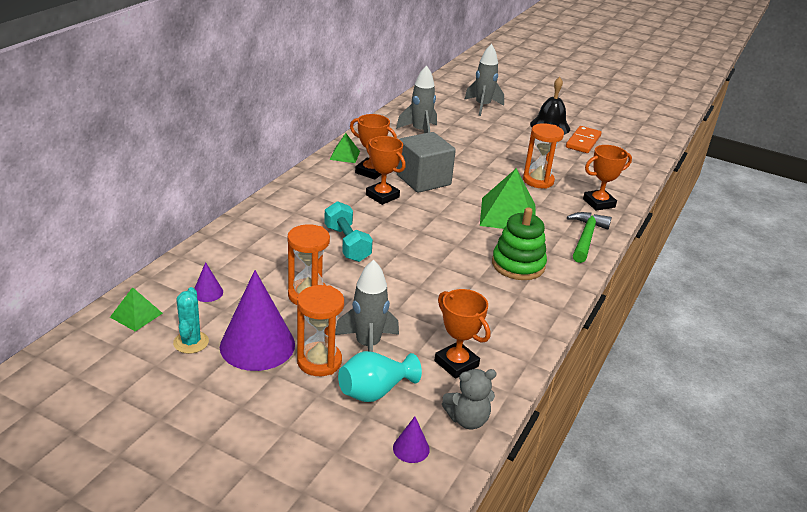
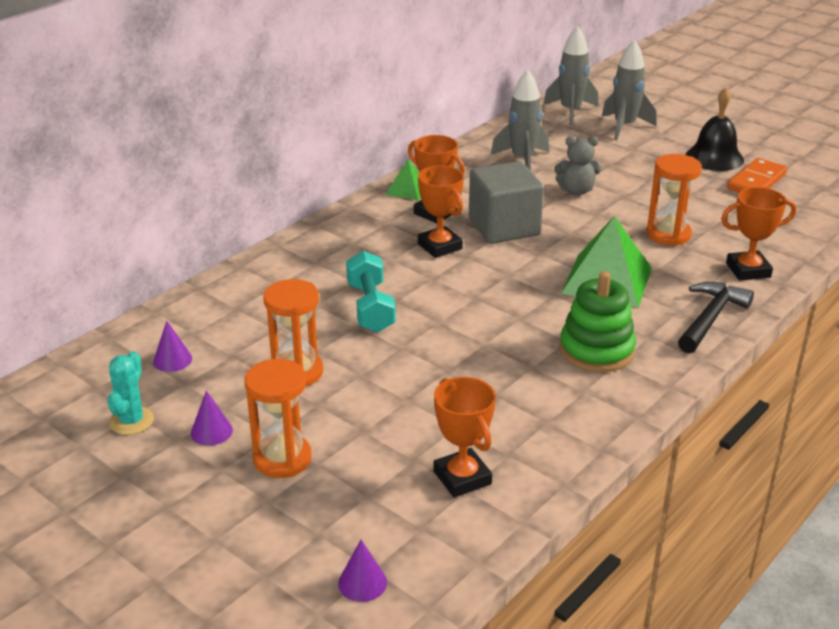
camera: 15 degrees right, 0 degrees up
(136, 315) = (78, 382): green pyramid -> none
(257, 345) = (211, 431): purple cone -> purple cone, size x0.44
(367, 346) = (352, 444): grey rocket -> grey rocket (570, 111)
(374, 391) = (340, 504): turquoise vase -> none
(467, 419) = (451, 553): grey teddy bear -> grey teddy bear (576, 191)
(586, 238) = (710, 318): green hammer -> black hammer

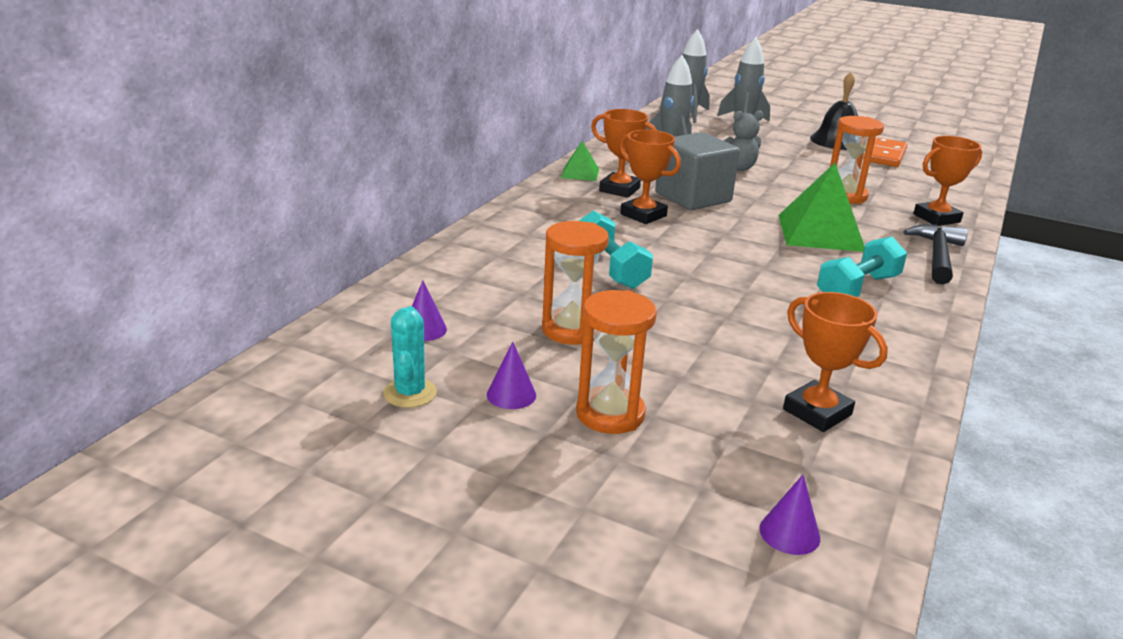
camera: 15 degrees left, 5 degrees down
(596, 350) = (857, 288): green stacking toy -> turquoise dumbbell

